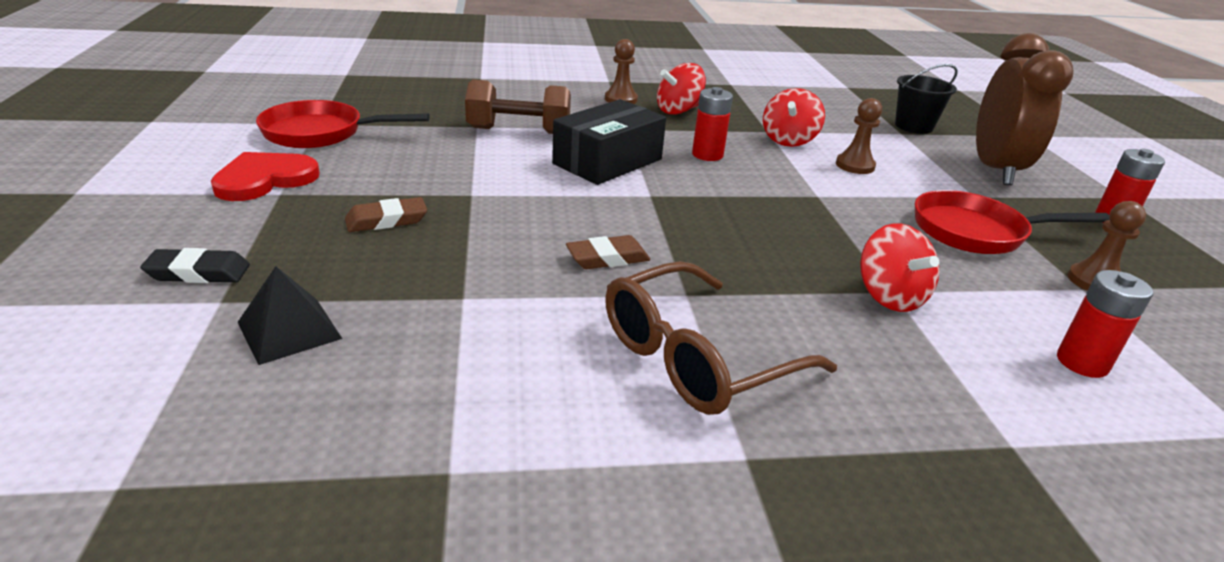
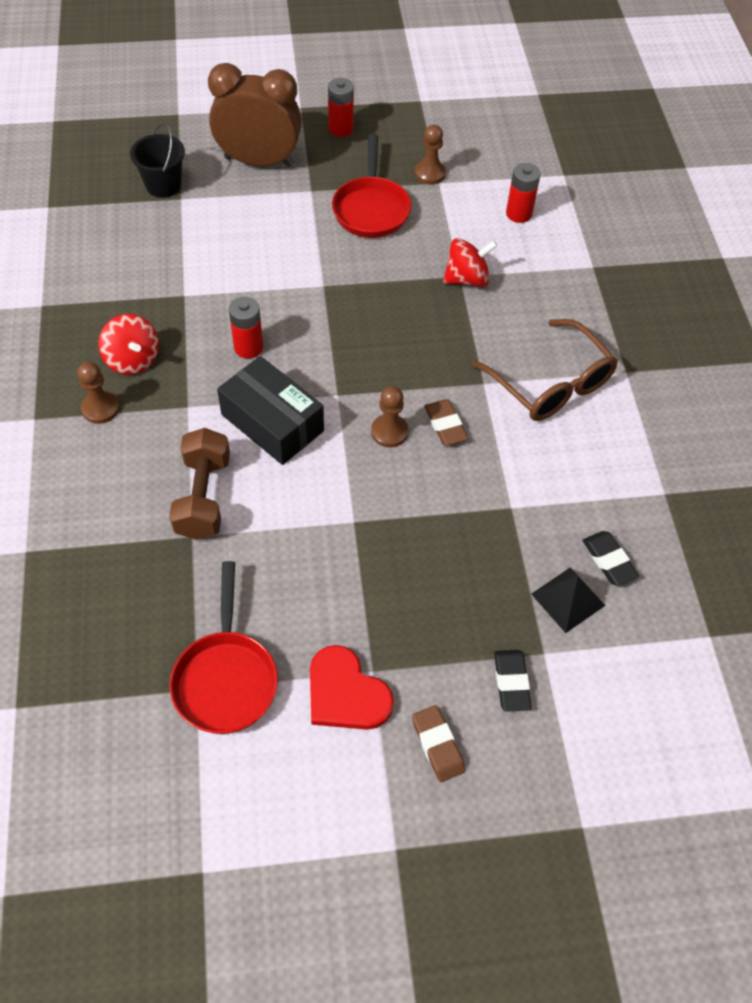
camera: 90 degrees left, 25 degrees up
(335, 379) = (609, 560): none -> black eraser
(386, 220) = (410, 575): brown eraser -> brown eraser (437, 745)
(788, 140) = (207, 283): red spinning top -> none
(855, 165) = (261, 249): brown pawn -> brown pawn (389, 432)

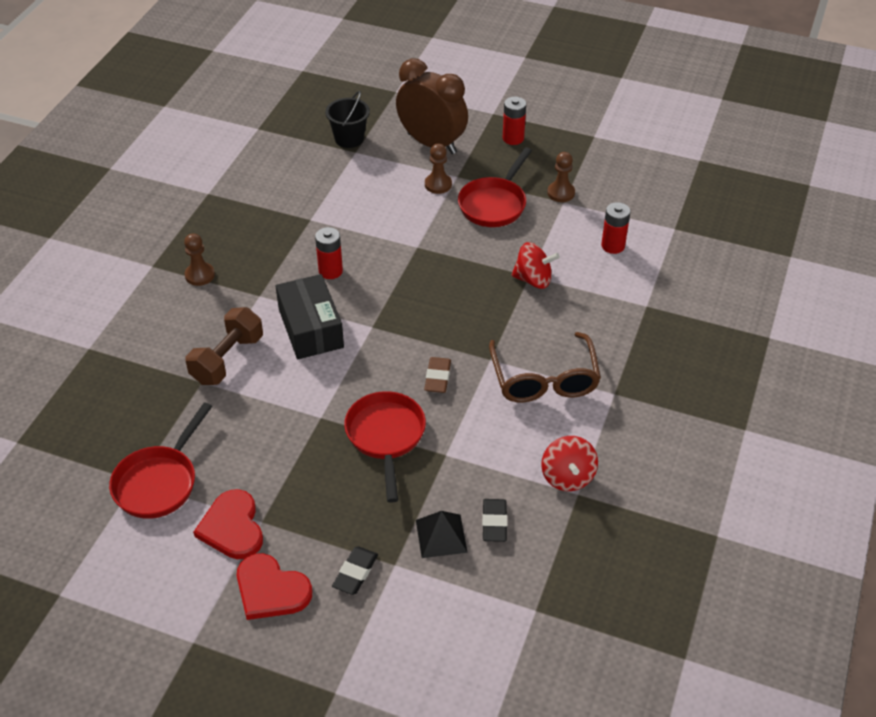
camera: 30 degrees right, 10 degrees down
(132, 360) = (244, 251): red spinning top -> red spinning top (567, 477)
(389, 432) = (392, 366): brown pawn -> brown pawn (438, 184)
(437, 745) = (271, 590): brown eraser -> red heart
(438, 514) = (386, 437): none -> red pan

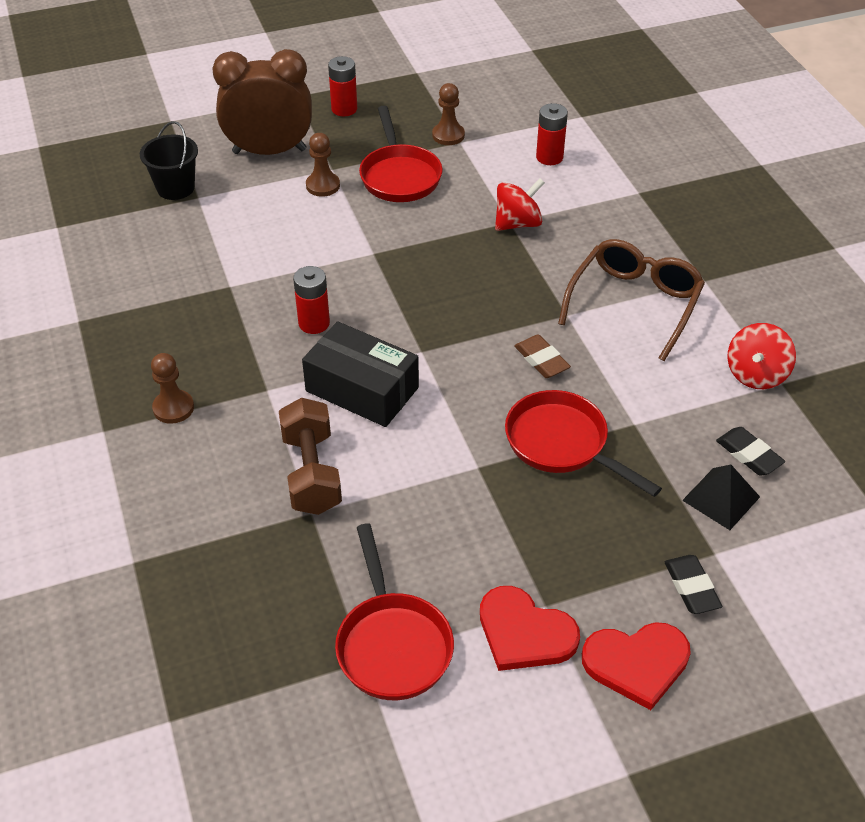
camera: 40 degrees left, 0 degrees up
(544, 379) = (634, 304): brown glasses -> brown glasses turned 105 degrees counterclockwise
(567, 477) = (756, 374): red spinning top -> red spinning top turned 75 degrees clockwise

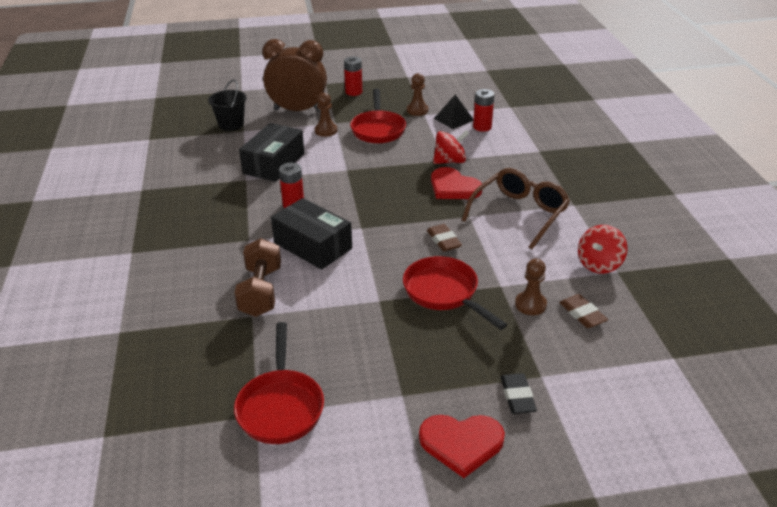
camera: 10 degrees right, 10 degrees down
(173, 408) = (182, 244): brown pawn -> brown pawn (530, 304)
(263, 253) = (274, 163): none -> black box
(524, 632) = (381, 411): red heart -> red heart (453, 187)
(721, 498) = (554, 340): black pyramid -> black pyramid (453, 119)
(749, 454) = (582, 314): black eraser -> brown eraser

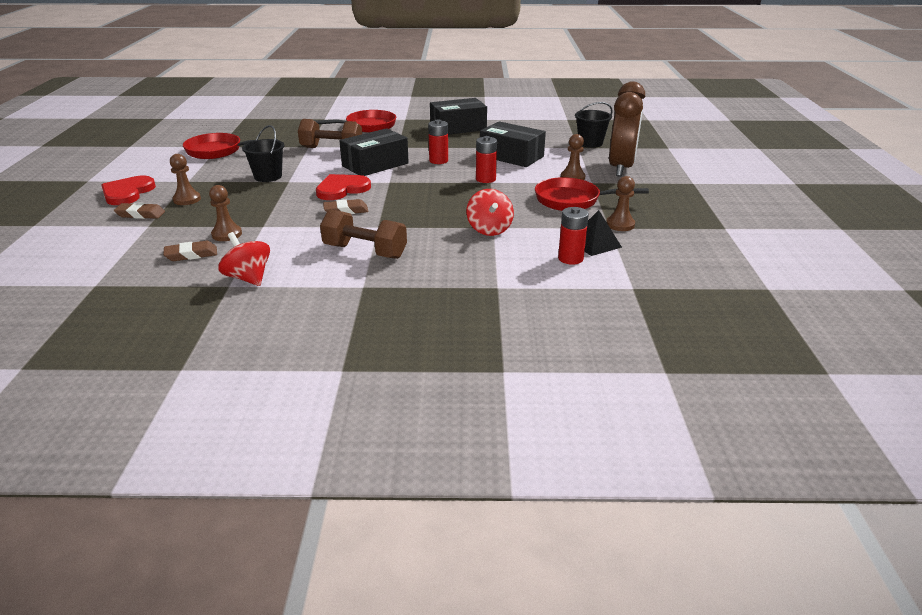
camera: 100 degrees right, 5 degrees down
(176, 205) = (458, 128): none -> black box
(353, 92) = (670, 195): red battery -> red battery (485, 179)
(369, 322) = (268, 176): none -> black bucket
(444, 293) = (275, 203): red pan -> red pan (367, 126)
(453, 187) = (435, 225): red heart -> red heart (342, 189)
(460, 370) = (187, 199): none -> brown pawn
(517, 396) = (140, 214): black eraser -> brown eraser
(519, 214) = (365, 251): brown glasses -> brown dumbbell

